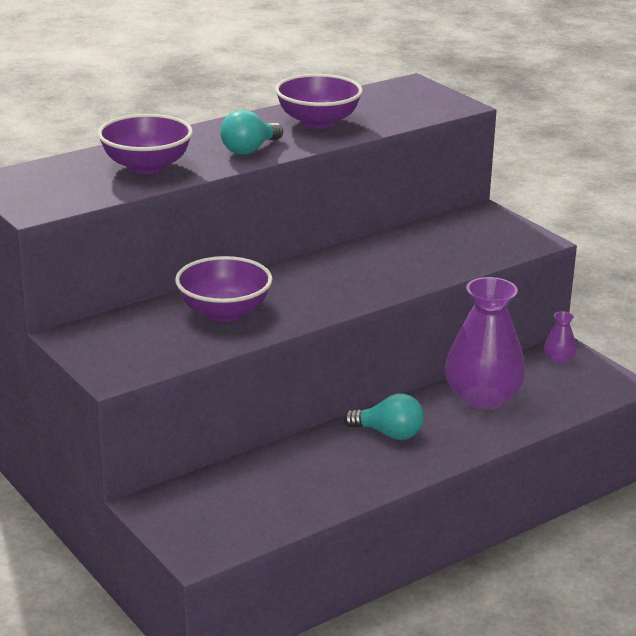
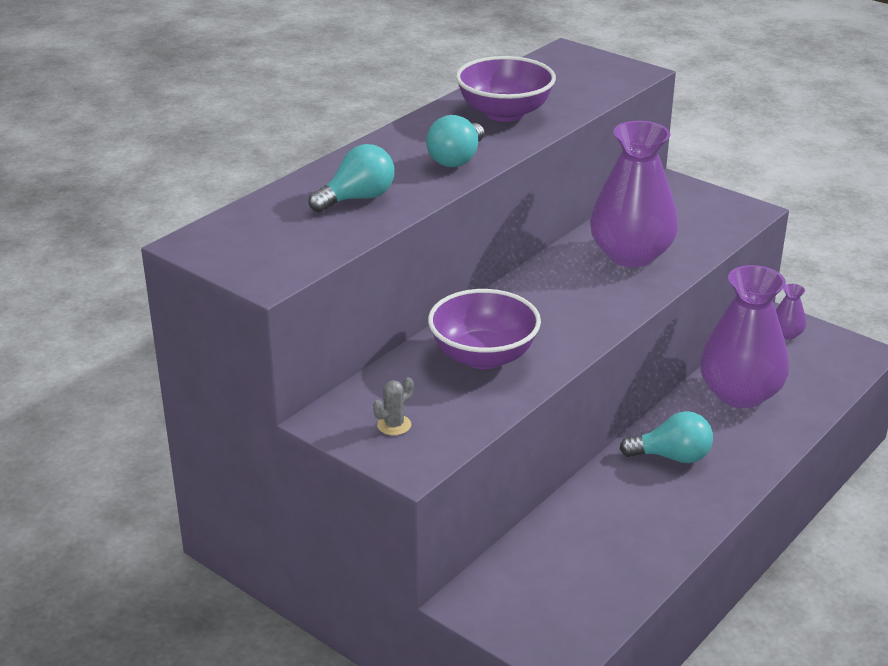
camera: 15 degrees left, 5 degrees up
(117, 348) = (394, 425): none -> grey cactus
(146, 166) = (357, 198): purple bowl -> turquoise light bulb
(405, 259) = (631, 255): none -> purple vase

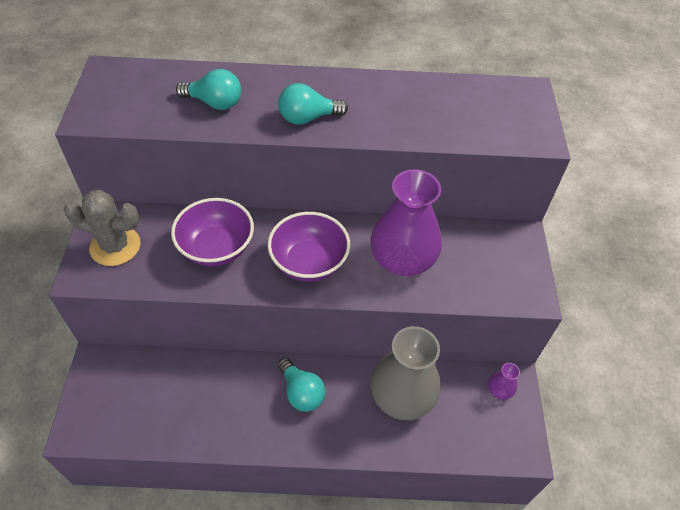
camera: 50 degrees right, 20 degrees up
(394, 425) = (115, 246): grey cactus -> grey cactus, size x2.18
(504, 113) = (397, 107): purple bowl -> purple bowl (309, 262)
(739, 394) = (402, 396): purple vase -> grey vase

